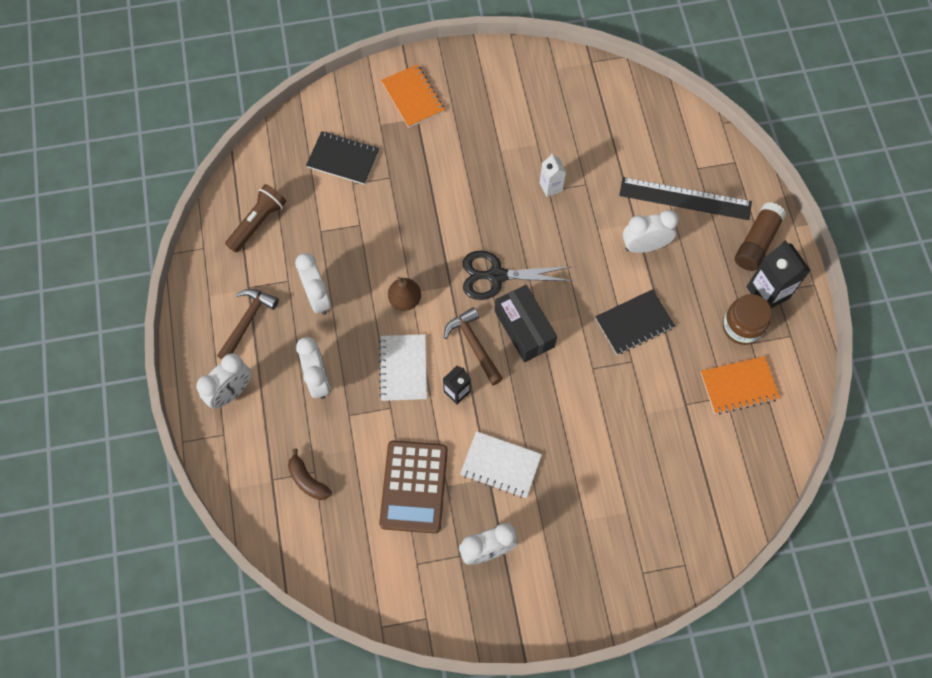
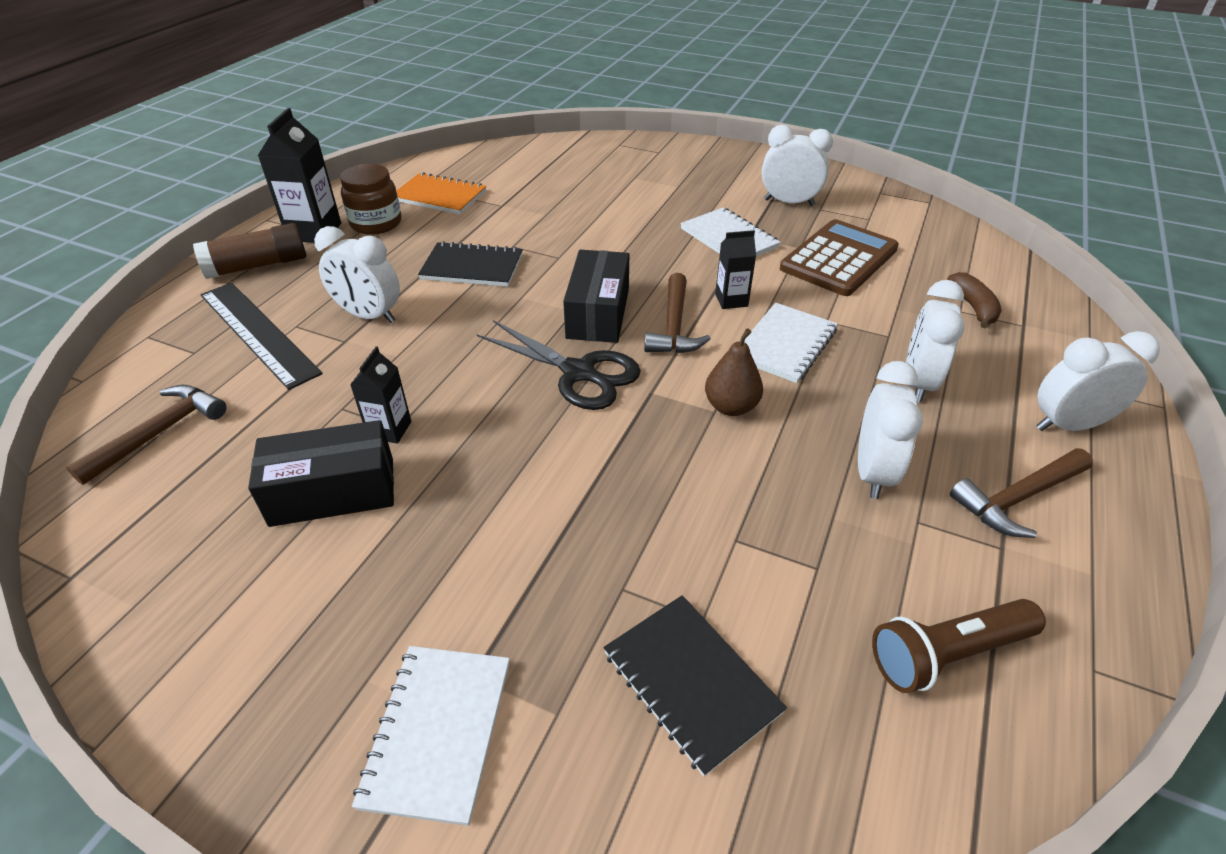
camera: 145 degrees left, 25 degrees down
(413, 97) = (437, 732): orange notebook -> white notebook
(539, 146) = (333, 492): none -> black box
(551, 187) = (389, 430): white carton -> black carton
(646, 124) = (160, 433): none -> brown hammer

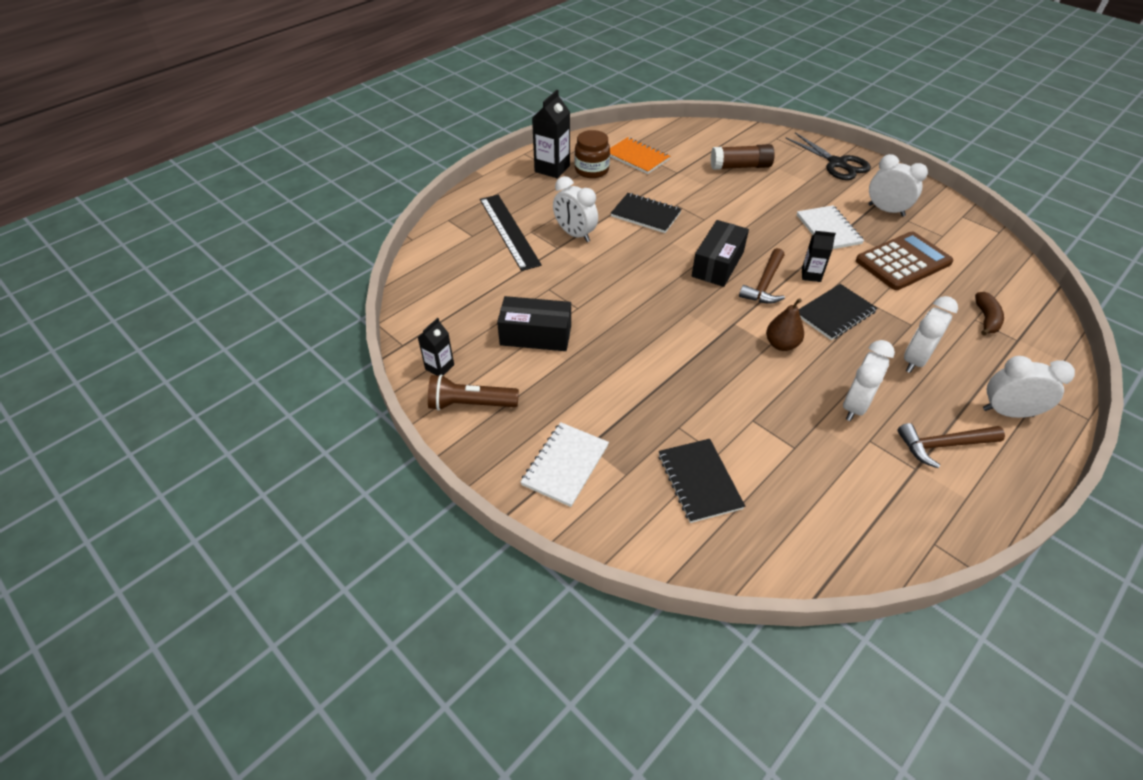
camera: 20 degrees right, 5 degrees up
(160, 433) = (450, 279): brown hammer -> none
(257, 266) = (514, 186): brown glue stick -> brown glue stick (740, 166)
(389, 430) = (573, 308): black carton -> black carton (439, 367)
(578, 373) = (692, 300): black scissors -> black scissors (837, 163)
(785, 345) = (835, 313): white notebook -> black notebook
(947, 654) = (849, 510): brown flashlight -> brown flashlight (470, 404)

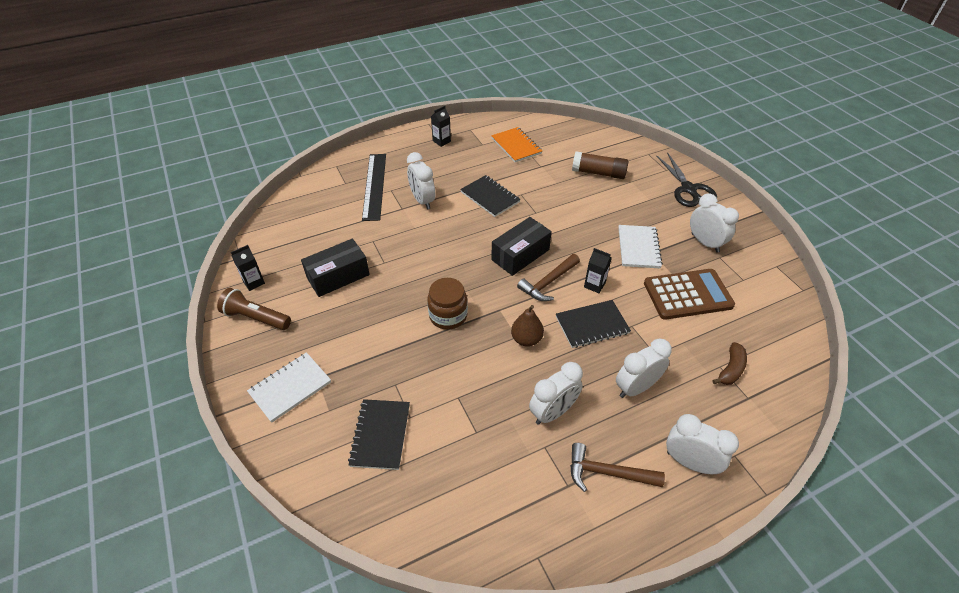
camera: 20 degrees right, 0 degrees up
(536, 335) = (338, 276): black box -> black box turned 60 degrees counterclockwise
(552, 169) = (441, 141): black carton -> black carton, size x0.59
(591, 170) = (472, 149): brown jar -> brown jar (448, 316)

